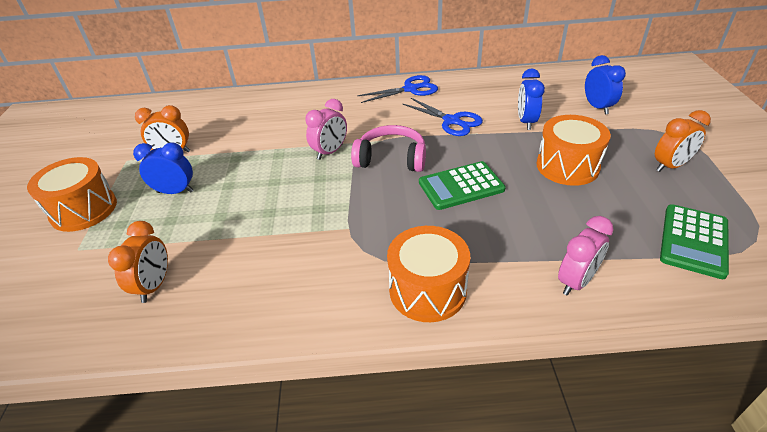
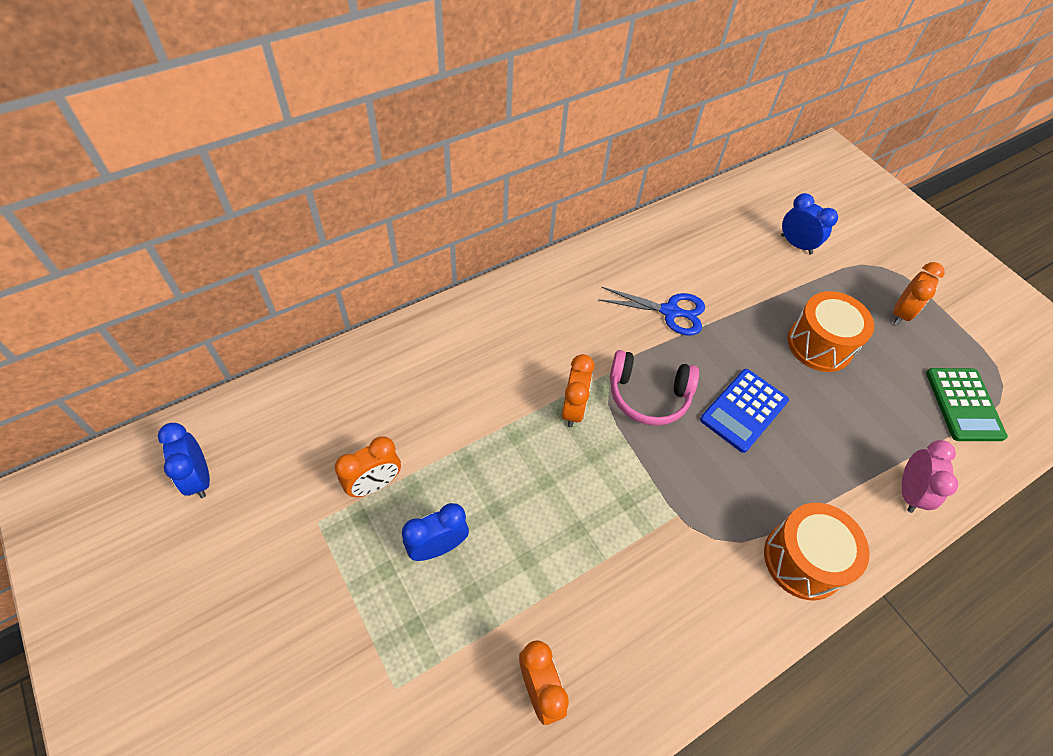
camera: 35 degrees left, 15 degrees up
(84, 210) = (341, 627): orange drum -> none
(330, 152) = (573, 409): pink clock -> orange clock
(391, 159) = (648, 395): pink headphones -> pink headphones turned 150 degrees counterclockwise
(410, 89) = (588, 269): blue scissors -> none
(461, 186) = (743, 410): green calculator -> blue calculator
(526, 122) = (744, 289): blue clock -> blue clock (199, 478)

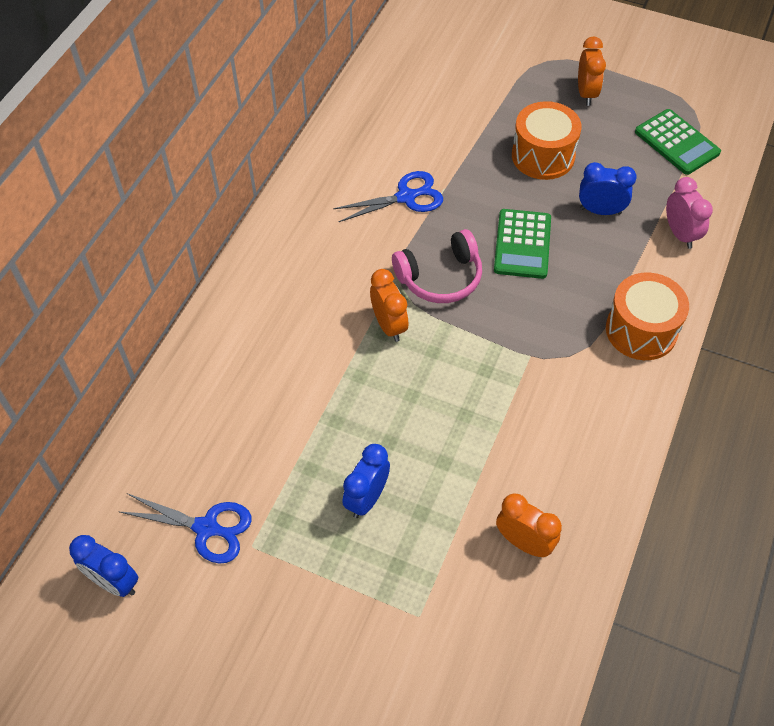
camera: 30 degrees left, 0 degrees up
(298, 482) = (206, 528): none -> blue scissors
(374, 484) = (274, 487): orange clock -> none
(743, 410) = (522, 244): blue calculator -> green calculator
(796, 244) = (467, 78): blue clock -> blue clock (600, 211)

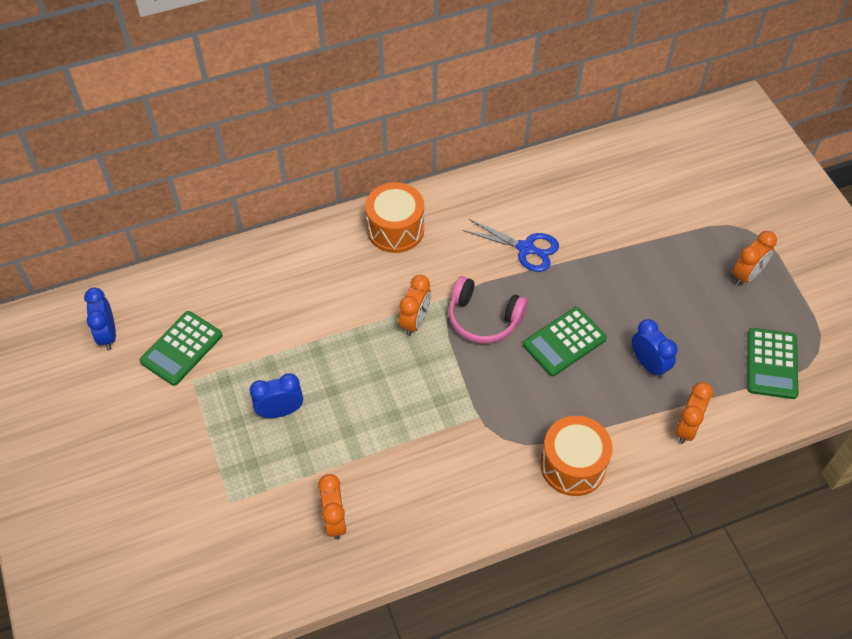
camera: 45 degrees right, 0 degrees up
(206, 528) = (181, 348): blue scissors -> green calculator
(543, 156) = (655, 294): orange drum -> orange drum (395, 229)
(680, 234) = (687, 428): pink clock -> orange clock

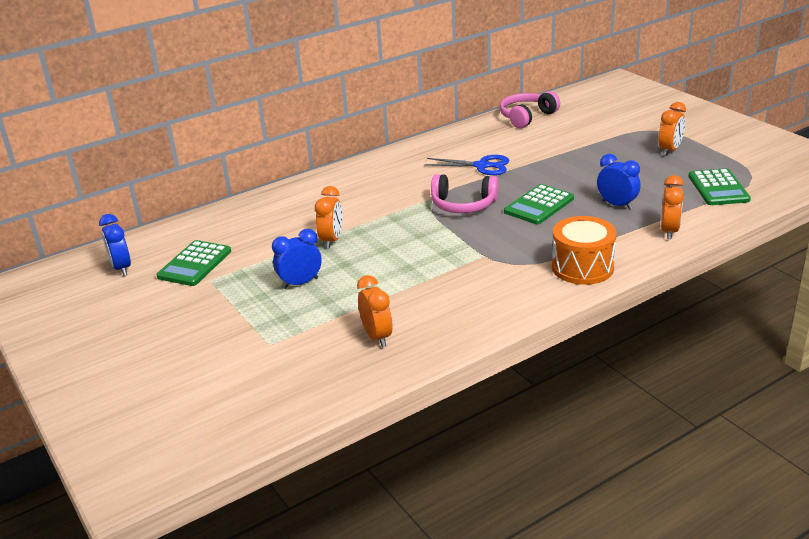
camera: 10 degrees left, 25 degrees down
(395, 229) = (366, 174): orange drum -> none
(415, 321) = (404, 216): orange clock -> orange clock (331, 240)
(608, 161) = (527, 117): none -> pink headphones

